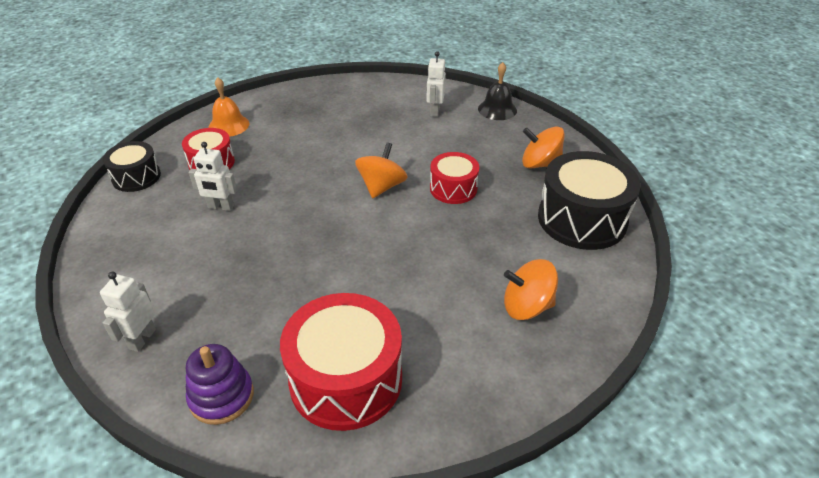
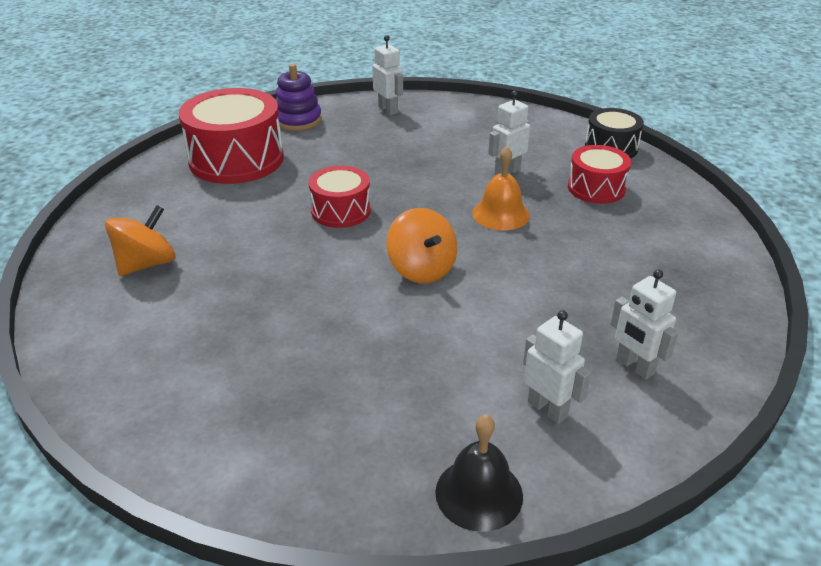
camera: 130 degrees right, 5 degrees down
(229, 125) = (675, 220): orange bell -> orange bell (501, 214)
(380, 101) = (634, 367): none -> white robot
(453, 188) = (350, 317): red drum -> red drum (341, 211)
(540, 164) = (290, 429): orange spinning top -> none
(582, 219) = (158, 383): black drum -> none

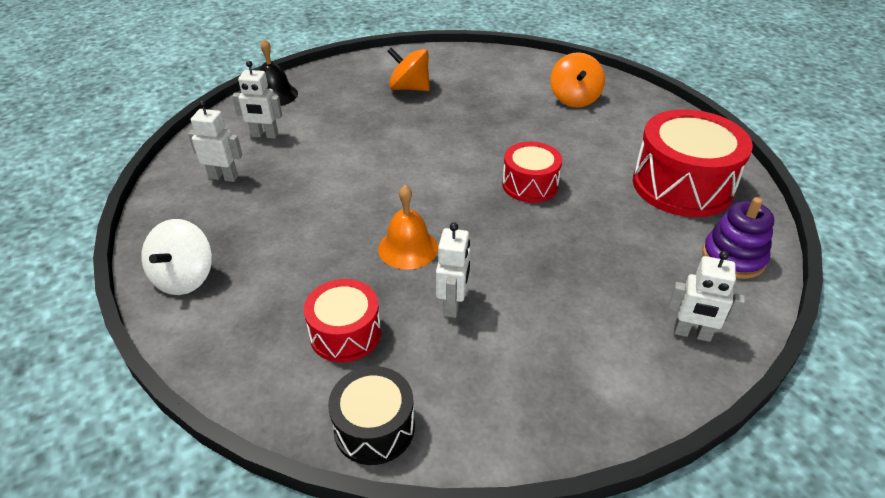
camera: 140 degrees right, 5 degrees up
(421, 269) = (414, 172): orange spinning top -> orange spinning top (409, 88)
(712, 274) = (185, 277): none -> white spinning top

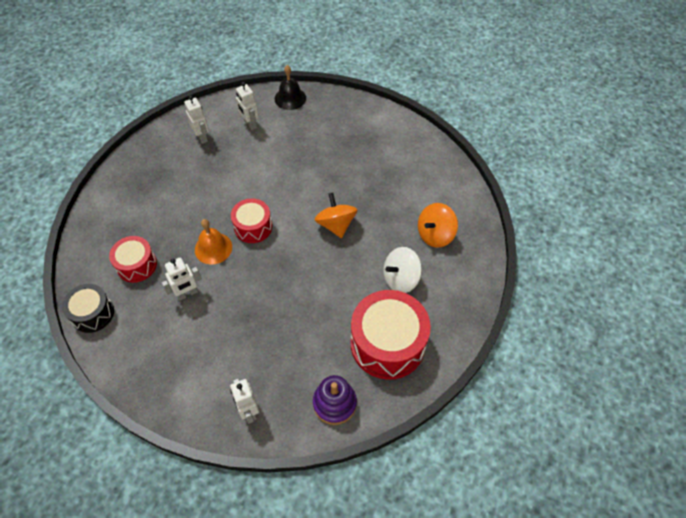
camera: 50 degrees right, 15 degrees up
(185, 277) = (124, 182): white spinning top -> white spinning top (400, 279)
(409, 88) = (359, 148): orange spinning top -> orange spinning top (336, 225)
(530, 185) = (315, 267): red drum -> red drum (253, 227)

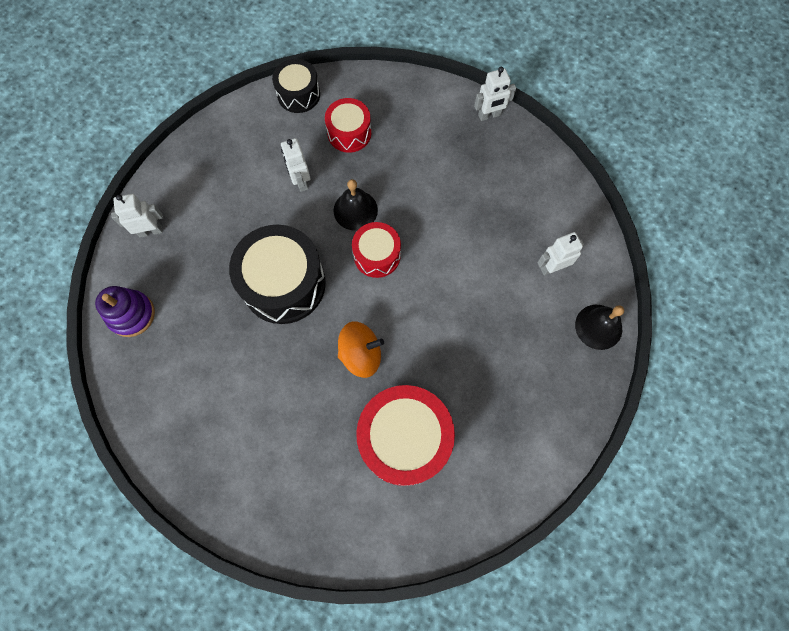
camera: 100 degrees right, 15 degrees up
(202, 137) = (534, 207): white robot -> white robot (489, 115)
(213, 248) = (355, 210): orange bell -> black bell
(286, 287) = (284, 284): none -> black drum
(387, 344) = (182, 384): red drum -> red drum (404, 439)
(400, 279) = (263, 419): white spinning top -> none
(435, 235) = (319, 482): orange spinning top -> none

